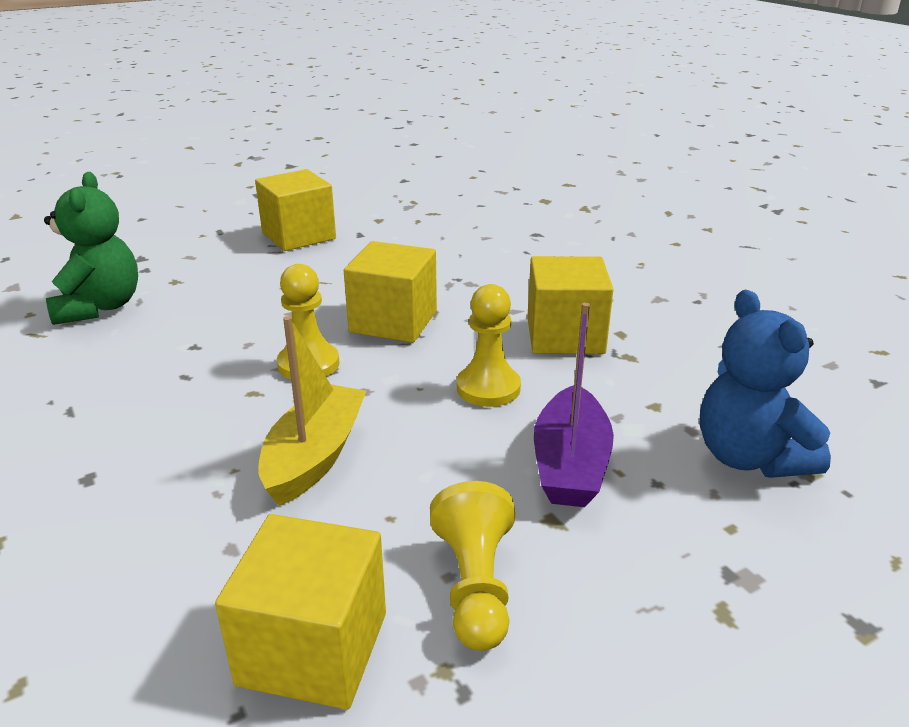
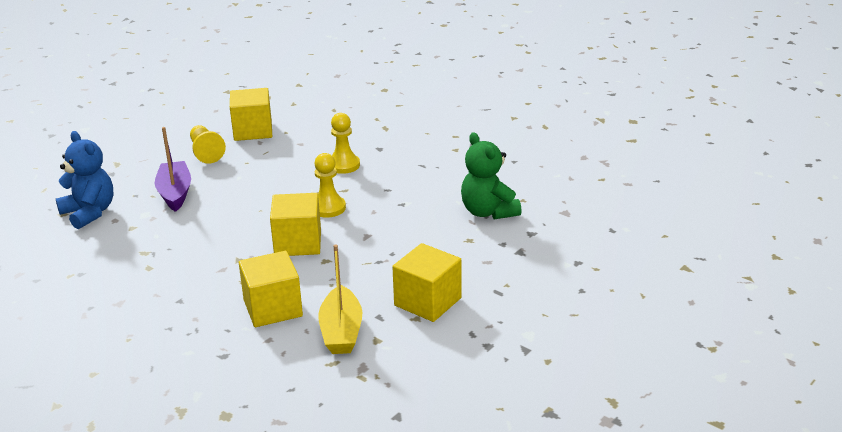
camera: 160 degrees right, 0 degrees up
(315, 456) = (291, 173): yellow boat -> yellow boat (341, 331)
(488, 388) = (223, 217): yellow pawn -> yellow pawn (343, 165)
(565, 336) = (185, 257): yellow cube -> yellow cube (273, 308)

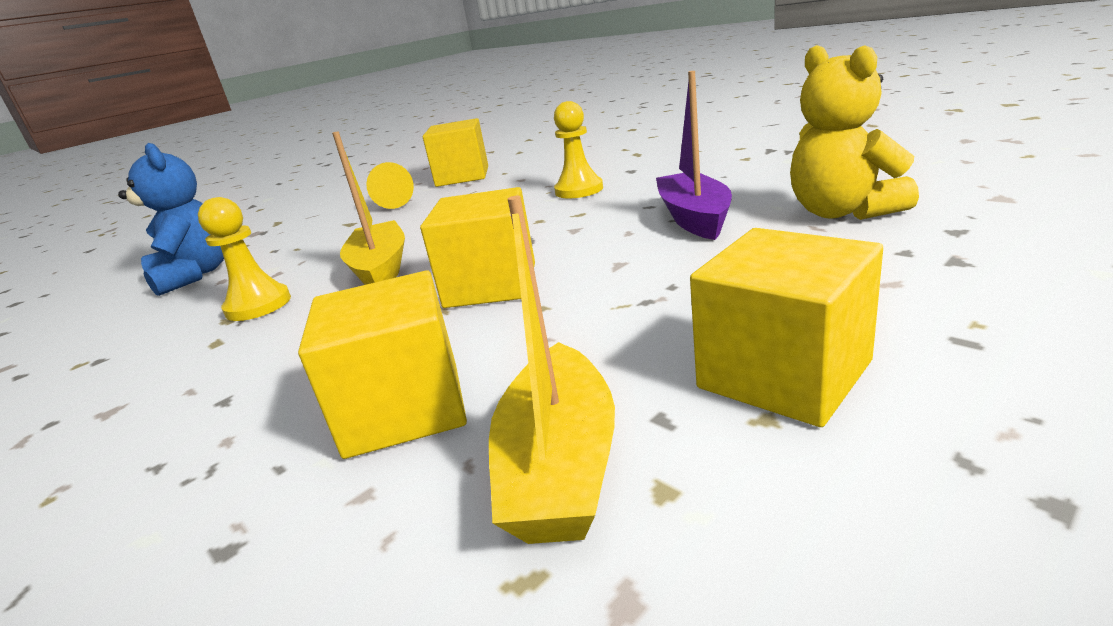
camera: 10 degrees right, 5 degrees down
(175, 193) = (328, 242): purple boat -> purple boat (694, 218)
(226, 223) = (381, 269): none -> yellow boat
(328, 208) = (551, 235): yellow pawn -> yellow pawn (258, 305)
(488, 212) = (842, 212): green teddy bear -> yellow teddy bear

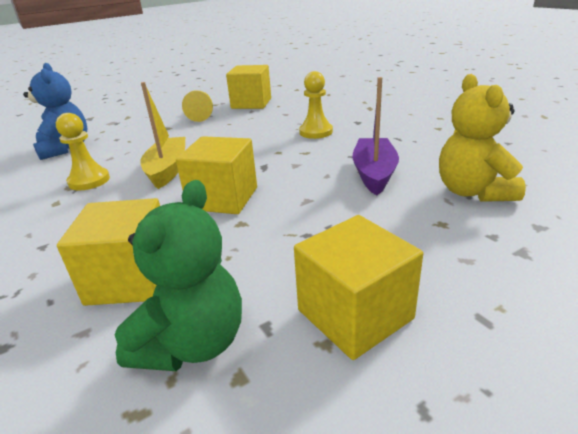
camera: 10 degrees right, 5 degrees up
(560, 465) = (193, 343): yellow boat -> green teddy bear

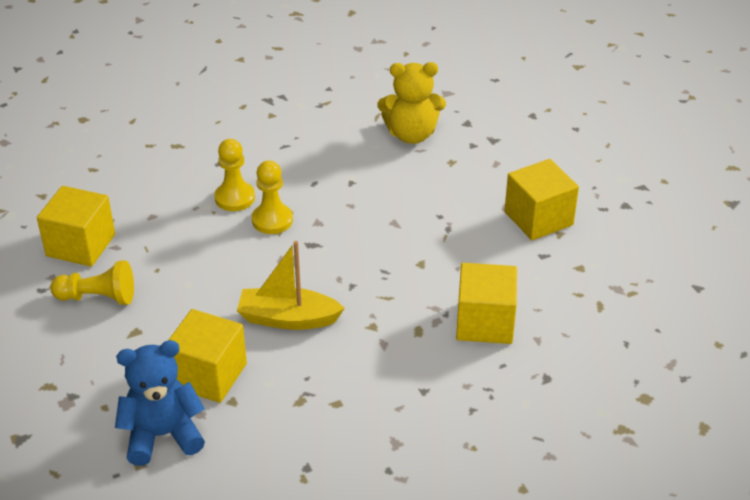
camera: 85 degrees left, 10 degrees up
(89, 181) = (290, 385): yellow pawn -> yellow pawn (272, 220)
(193, 343) = (553, 286): green teddy bear -> none
(223, 198) = (373, 274): yellow cube -> yellow cube (208, 375)
(374, 173) = (359, 176): purple boat -> none

